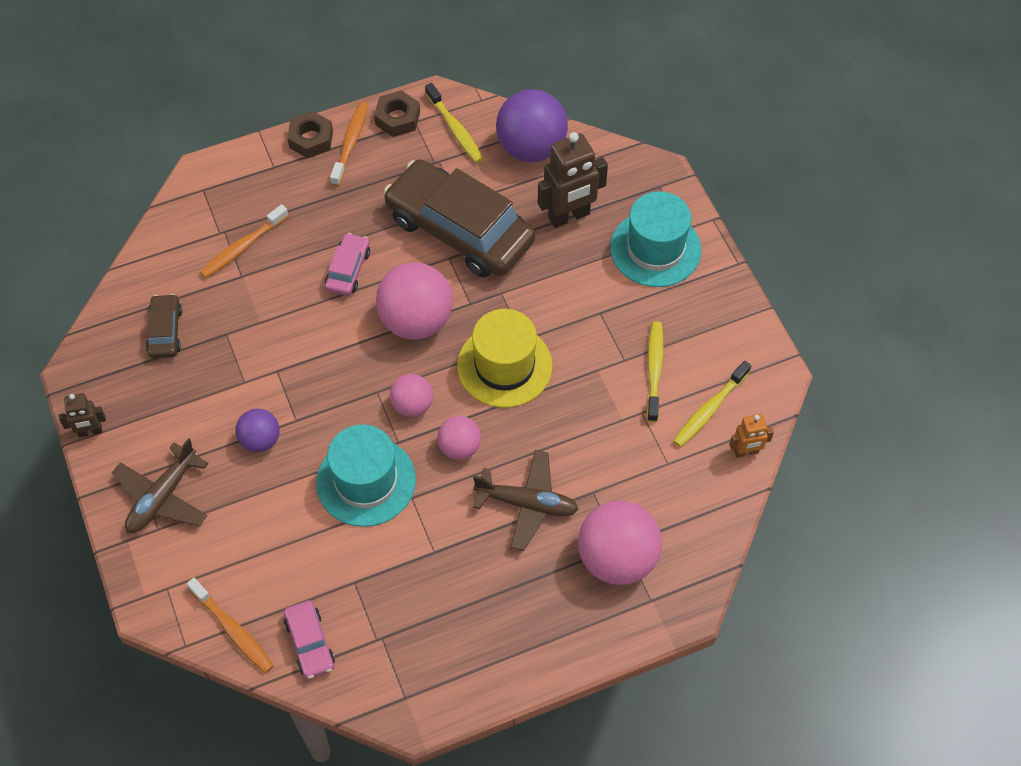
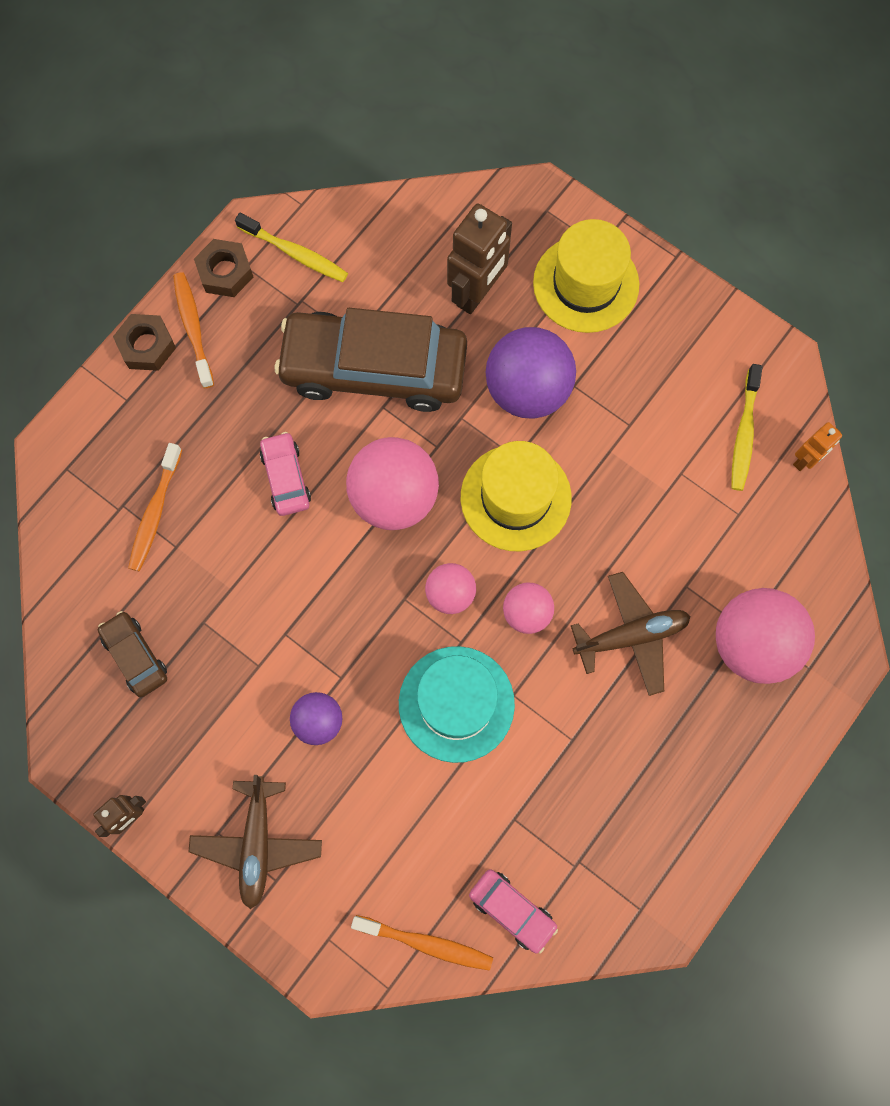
camera: 30 degrees left, 15 degrees up
(531, 148) = (389, 234): purple ball -> purple ball (527, 390)
(654, 370) = (665, 420): yellow toothbrush -> none
(655, 249) = (586, 284): turquoise hat -> yellow hat

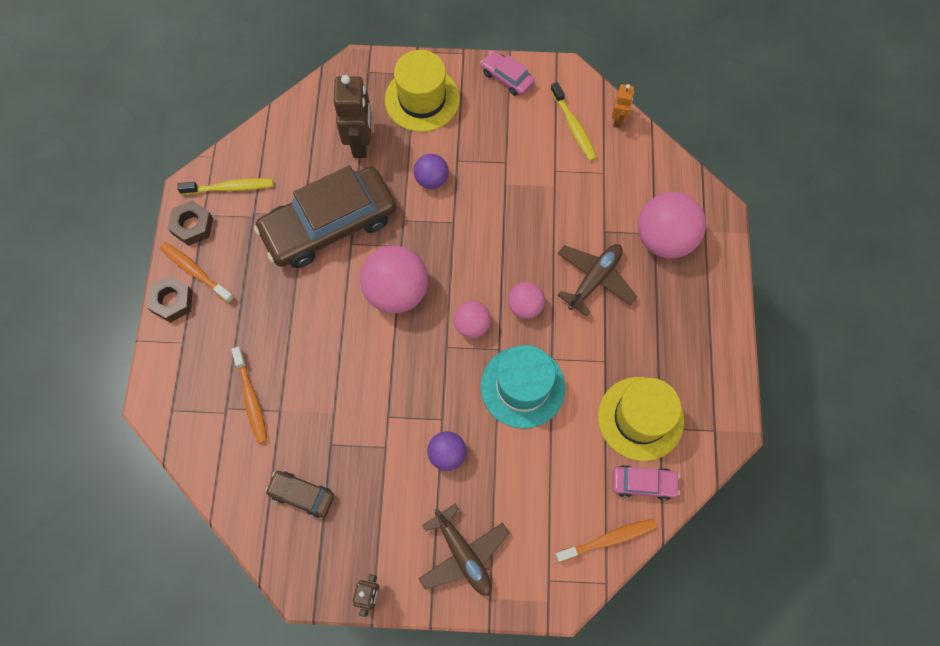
camera: 35 degrees left, 5 degrees down
(286, 478) = (321, 323): pink car -> pink car (507, 78)
(515, 498) = (470, 245): yellow hat -> yellow hat (640, 418)
(527, 390) = (431, 179): purple ball -> purple ball, size x0.55

